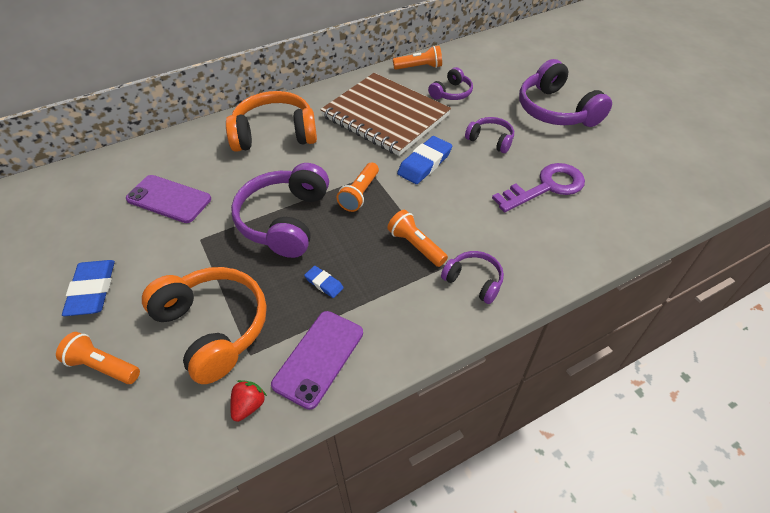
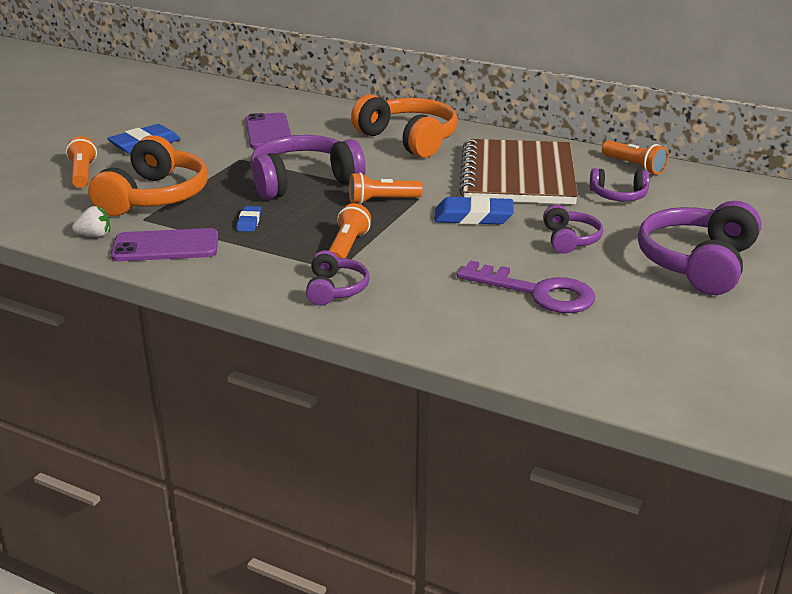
camera: 55 degrees right, 20 degrees down
(249, 405) = (94, 235): red strawberry -> white strawberry

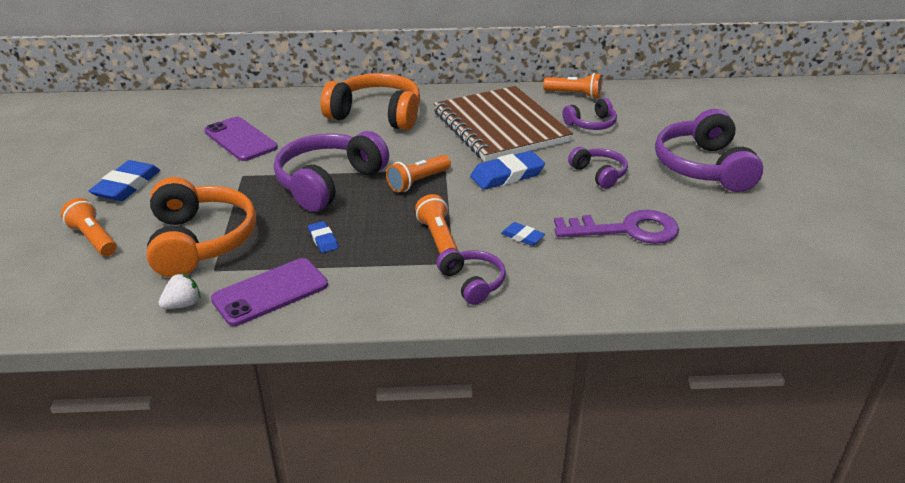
camera: 30 degrees left, 5 degrees up
(425, 268) = (522, 237): none -> blue eraser

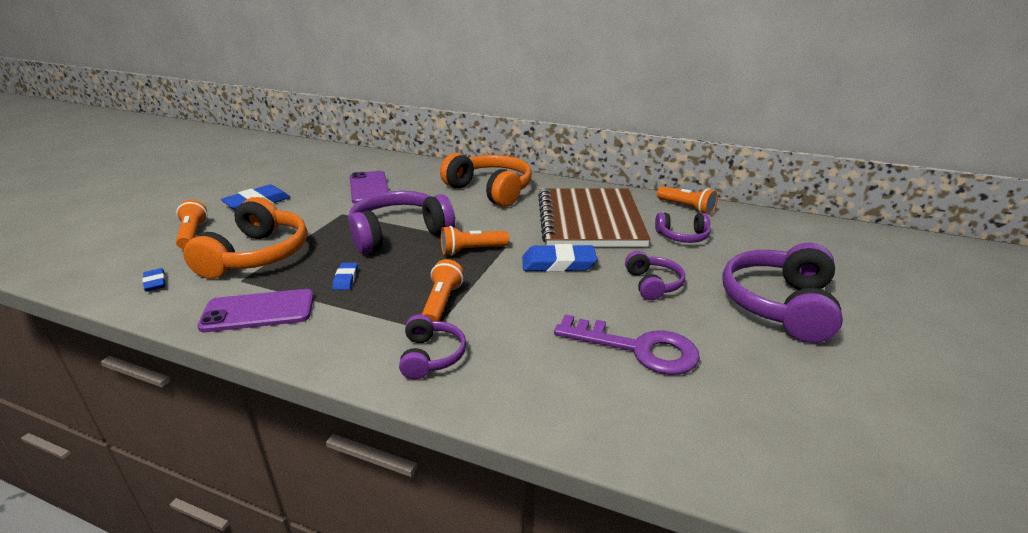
camera: 25 degrees right, 5 degrees down
(182, 304) = (187, 301): white strawberry -> none
(522, 237) = (521, 325): blue eraser -> blue eraser (155, 282)

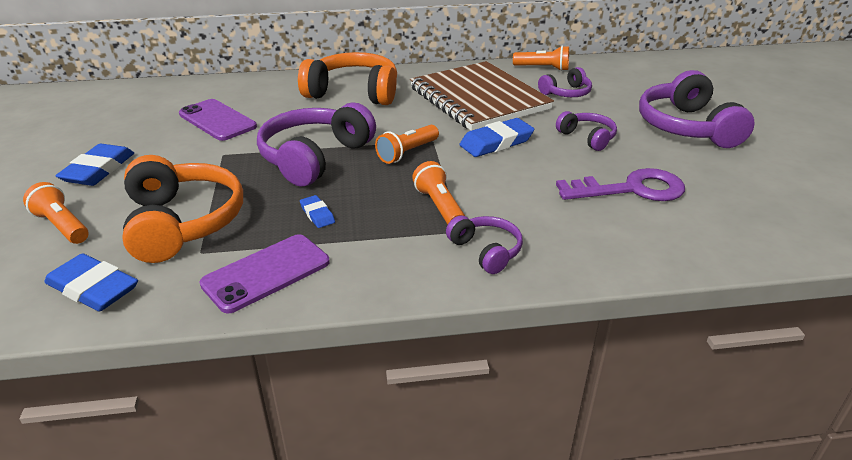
camera: 30 degrees left, 5 degrees up
(155, 282) = (93, 288): blue eraser -> blue eraser, size x1.88

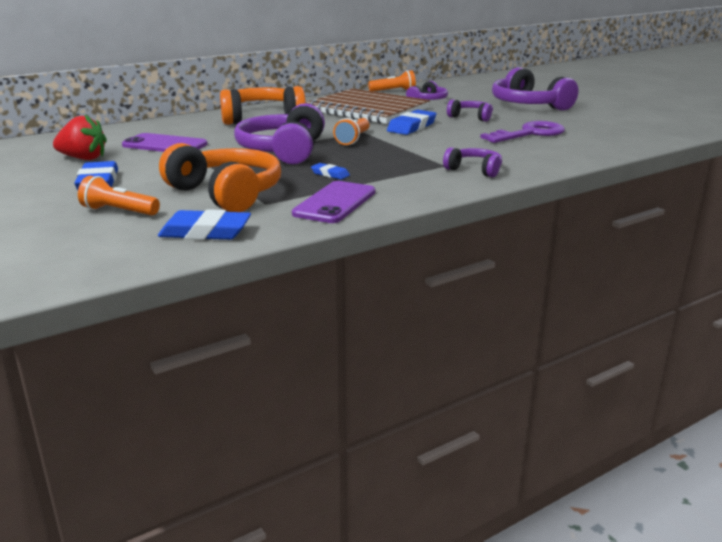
camera: 25 degrees left, 10 degrees down
(128, 127) = (83, 158): none -> red strawberry
(439, 206) = (414, 158): orange flashlight -> none

